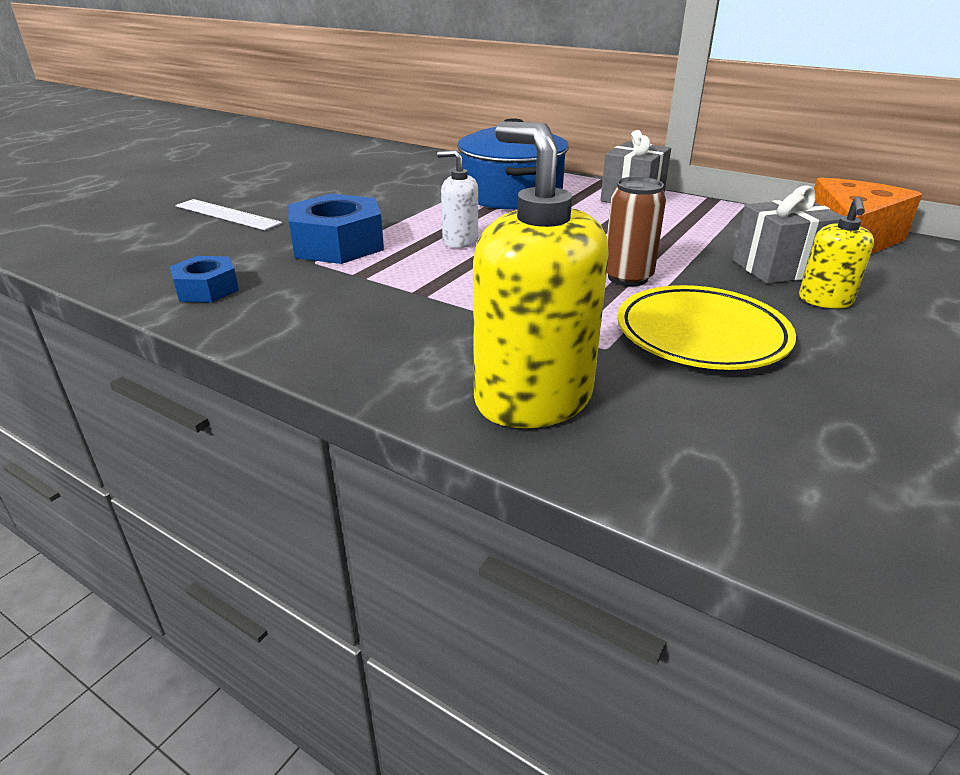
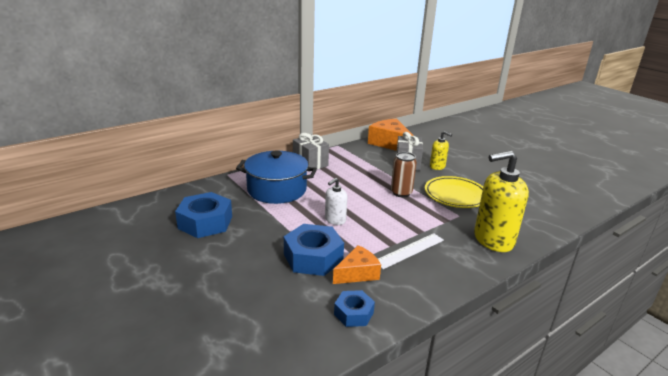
camera: 70 degrees left, 5 degrees down
(227, 214) = (220, 295): white ruler -> white ruler (409, 250)
(312, 278) = (357, 273): none -> orange cheese
(381, 179) = (205, 222): none -> blue nut

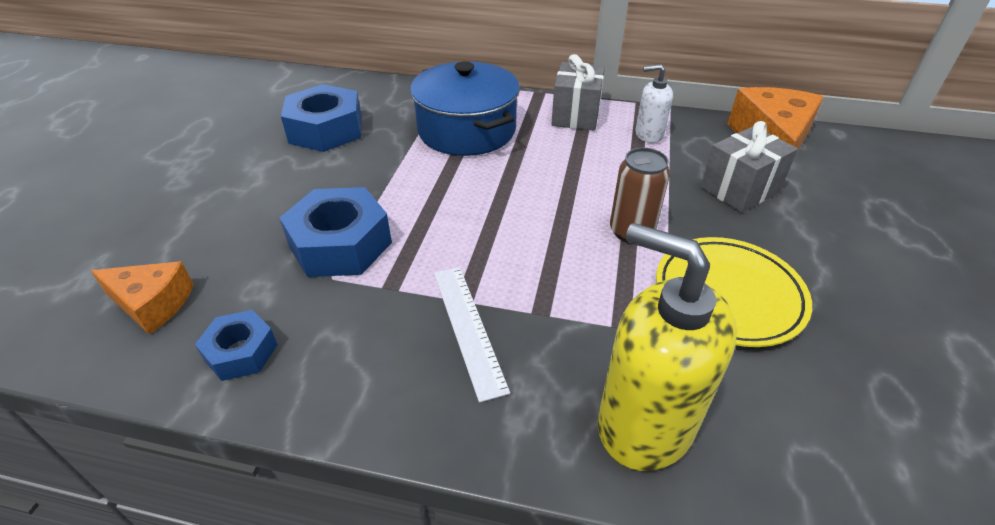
camera: 50 degrees right, 15 degrees up
(335, 220) = (458, 212): white soap dispenser -> white soap dispenser (648, 134)
(357, 273) = (344, 305): orange cheese -> orange cheese (152, 304)
(409, 250) = (468, 328): white ruler -> white ruler turned 60 degrees clockwise
(437, 166) = (793, 224): yellow soap dispenser -> none

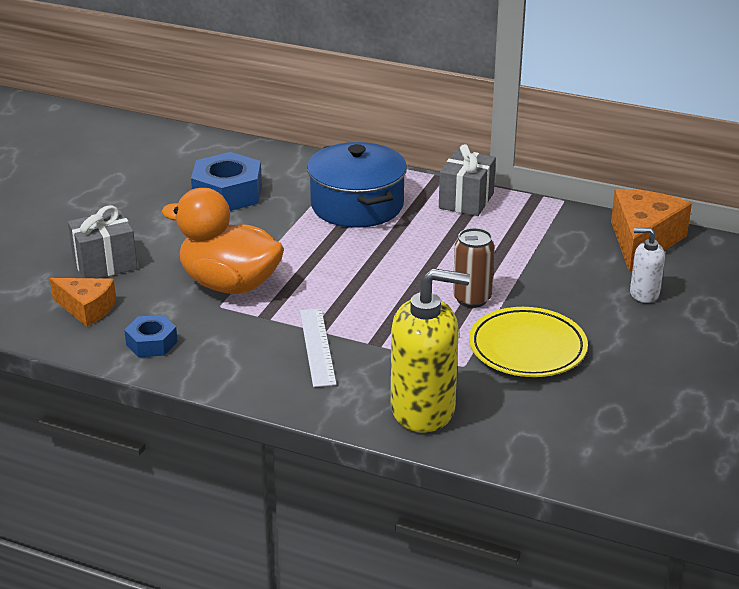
camera: 10 degrees right, 10 degrees down
(340, 244) = (230, 284): blue nut -> orange duck
(644, 424) = (423, 410): yellow soap dispenser -> yellow soap dispenser turned 135 degrees clockwise
(648, 134) = (528, 224): white soap dispenser -> white soap dispenser (644, 293)
(739, 190) = (585, 277): grey gift -> grey gift (105, 264)

